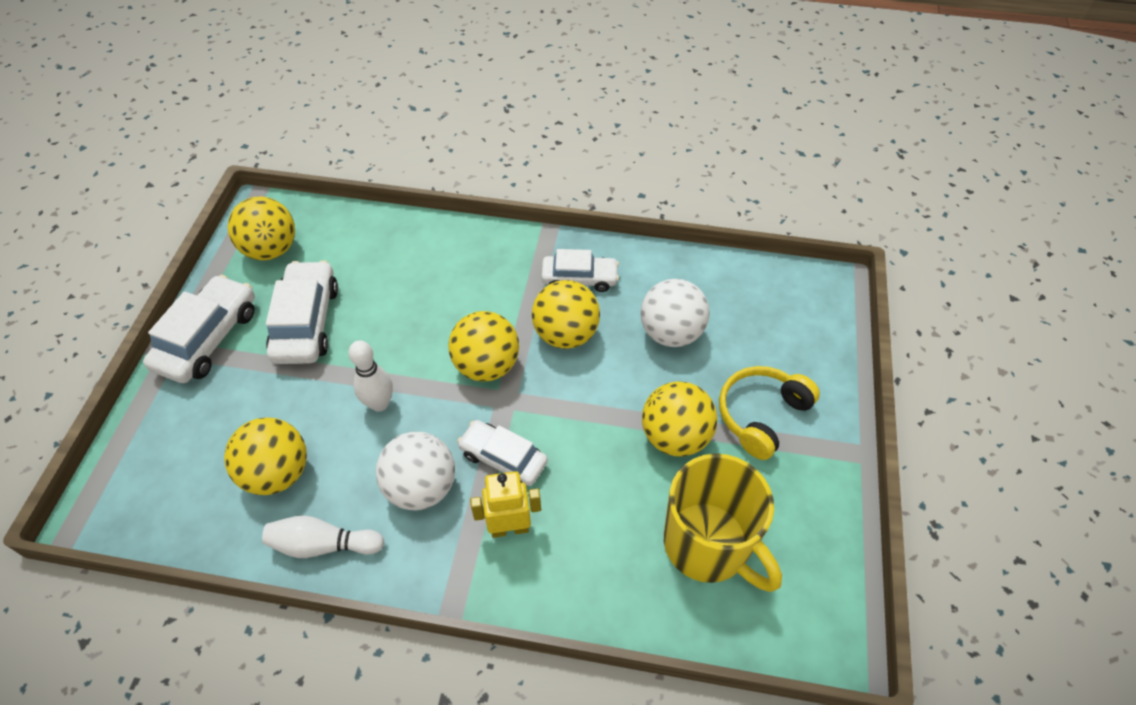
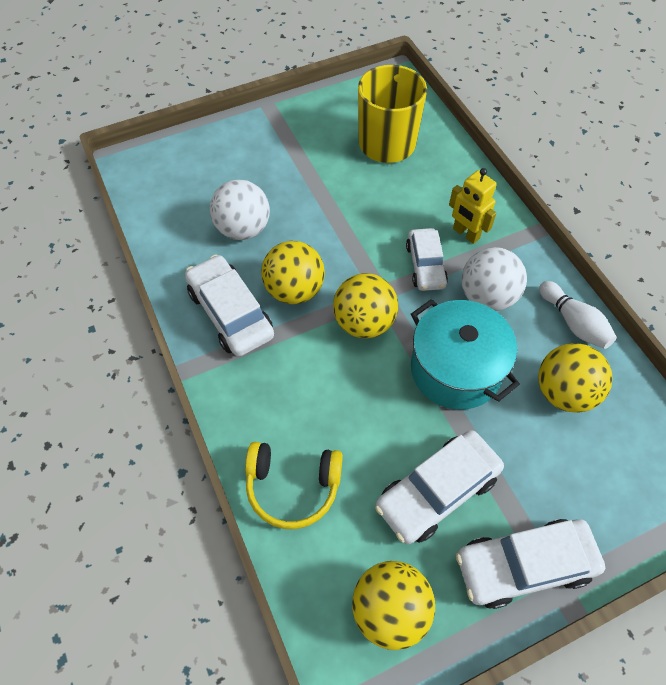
camera: 125 degrees left, 5 degrees up
(379, 403) = (455, 369): white bowling pin -> turquoise pot
(579, 278) = (230, 313): white car -> white car, size x1.50
(675, 436) = (329, 188): yellow ball -> none
(761, 415) = (276, 155): yellow headphones -> yellow headphones (293, 487)

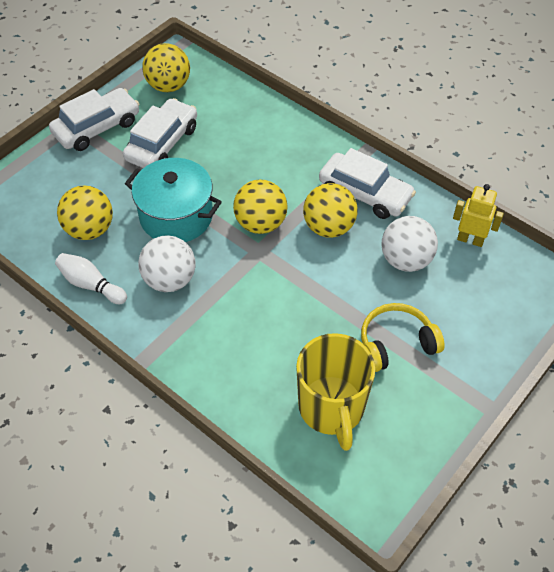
camera: 155 degrees right, 5 degrees down
(293, 487) = (253, 115): yellow headphones -> yellow headphones (396, 343)
(425, 265) = (232, 287): white car -> none
(465, 234) = (208, 331): yellow robot -> yellow robot (470, 240)

